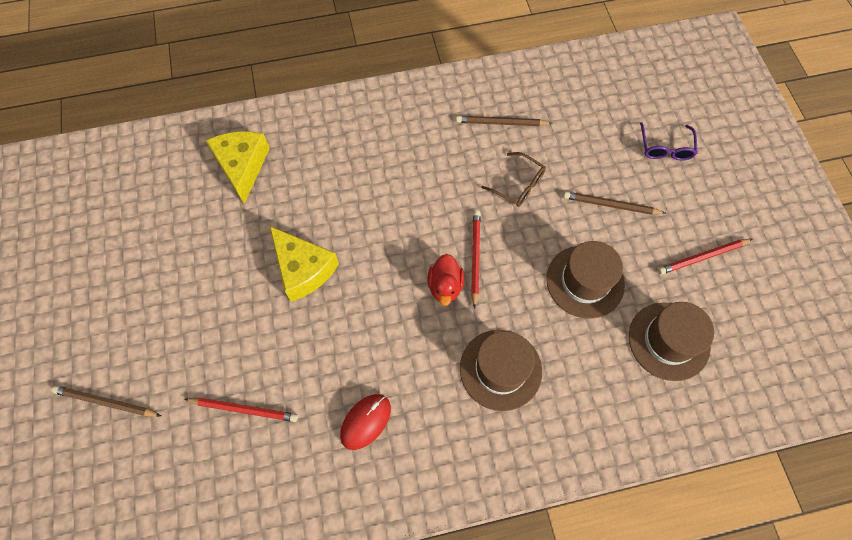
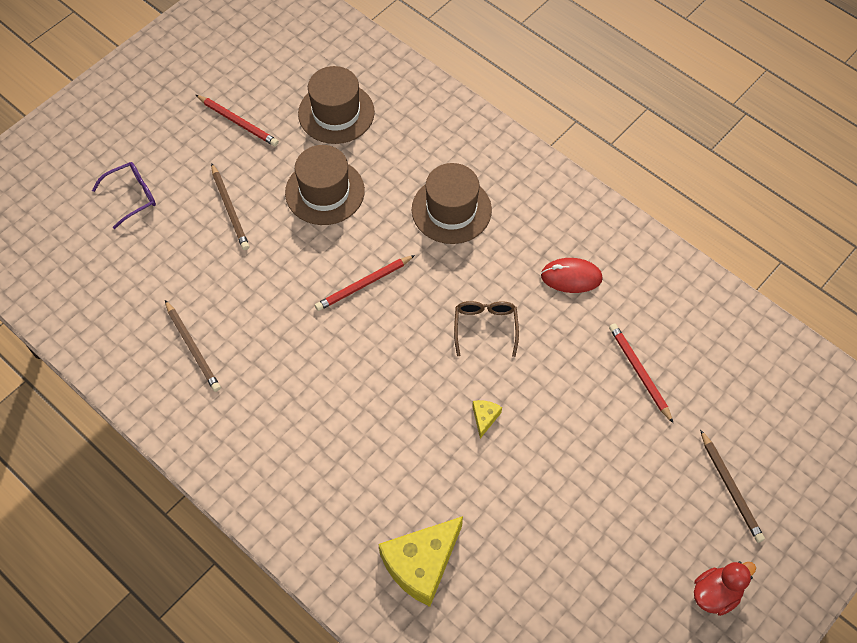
camera: 125 degrees left, 5 degrees down
(303, 269) = (484, 418): yellow cheese -> yellow cheese, size x0.43
(445, 286) = (410, 291): red duck -> red duck (716, 593)
(518, 185) = (260, 292): brown glasses -> brown glasses (485, 327)

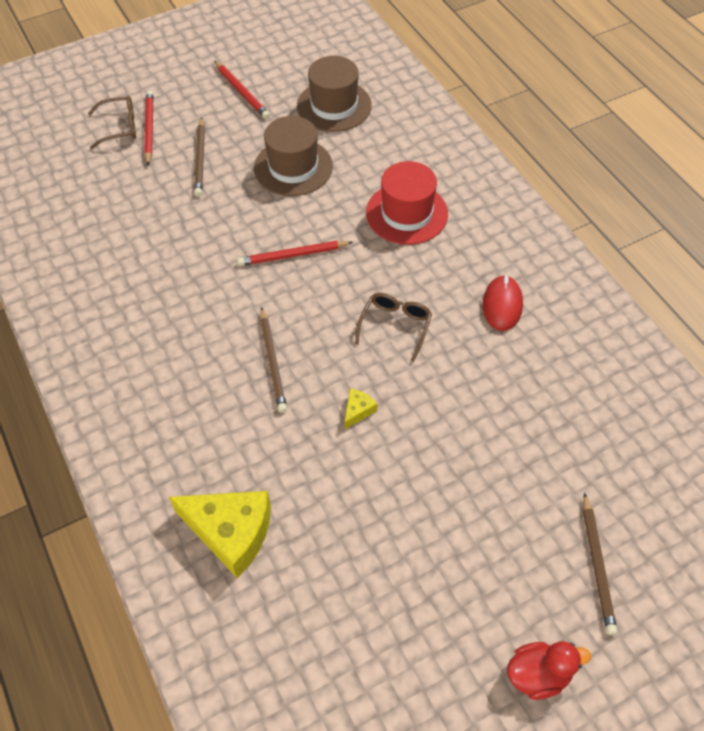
camera: 20 degrees right, 5 degrees down
(132, 196) = (120, 127): purple glasses -> brown glasses
(192, 347) = (109, 265): brown pencil -> brown pencil (272, 361)
(421, 564) = (231, 532): yellow cheese -> yellow cheese turned 135 degrees counterclockwise
(451, 210) = (406, 213): brown hat -> red hat
(571, 277) = (502, 305): red mouse -> red mouse turned 75 degrees clockwise
(639, 372) = (539, 416): red pencil -> red pencil (149, 129)

